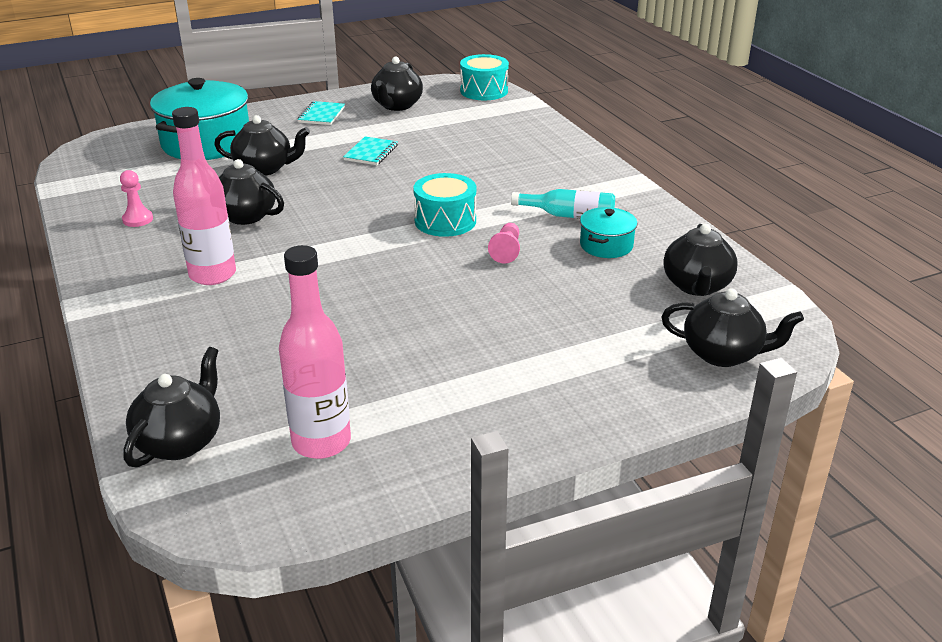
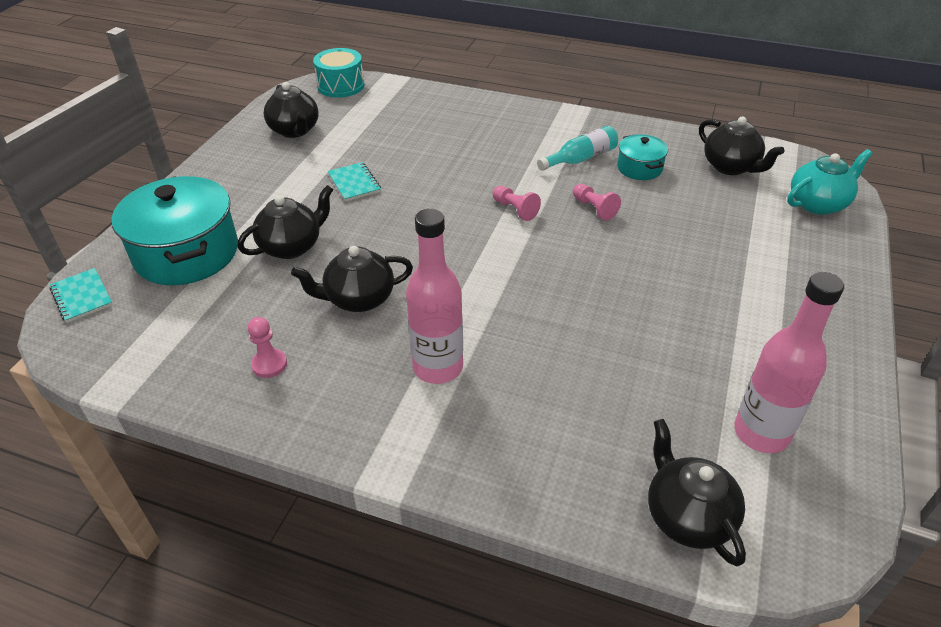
camera: 45 degrees left, 10 degrees up
(322, 115) = (245, 170): turquoise notebook -> turquoise notebook (82, 297)
(445, 221) = (515, 209): turquoise drum -> pink pawn
(723, 354) = (818, 204): black teapot -> turquoise teapot

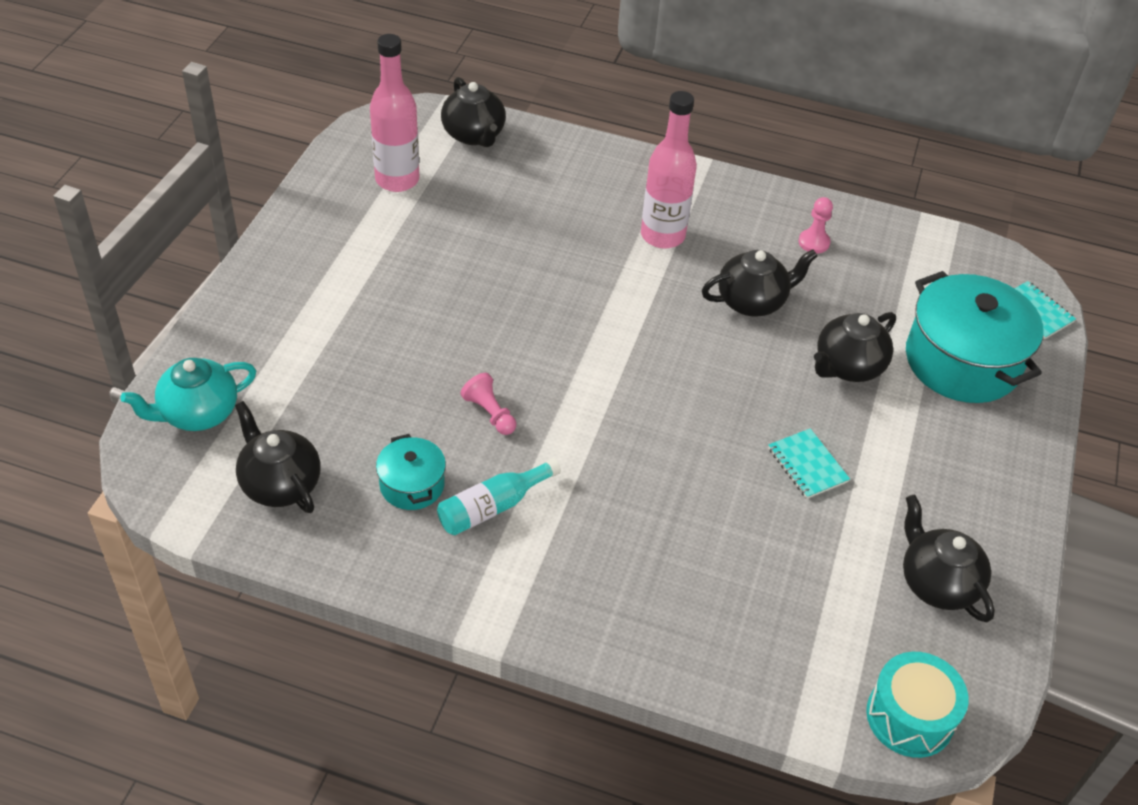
camera: 175 degrees right, 5 degrees up
(515, 209) = (590, 414): pink pawn -> none

